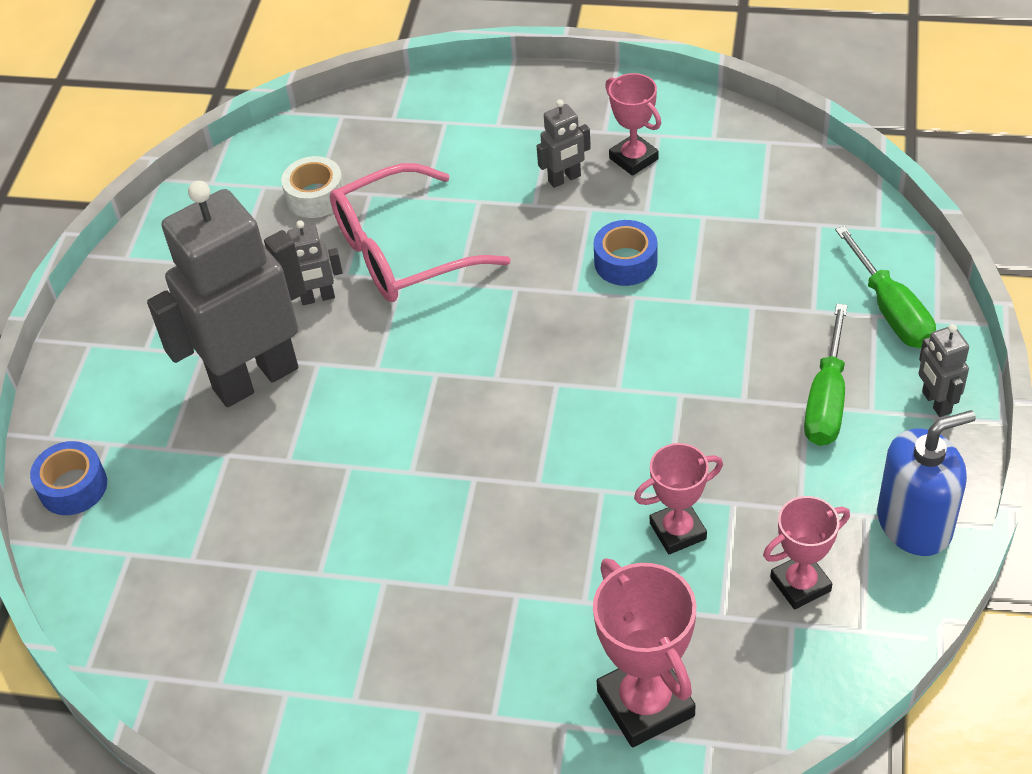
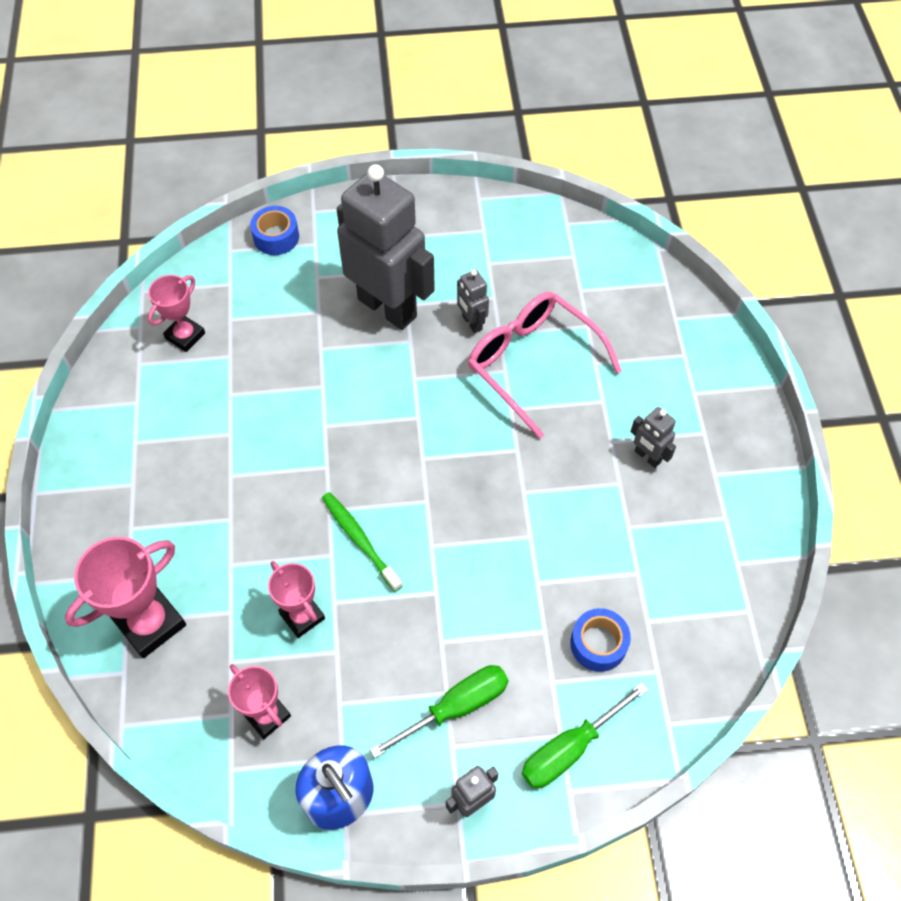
camera: 70 degrees right, 10 degrees up
(315, 196) = (573, 291): white tape -> none
(589, 457) = (359, 540): none -> green toothbrush
(625, 262) = (566, 523): blue tape -> blue tape (598, 644)
(633, 159) = (689, 504): pink trophy -> pink trophy (185, 336)
(826, 399) = (455, 707): green screwdriver -> green screwdriver turned 150 degrees clockwise

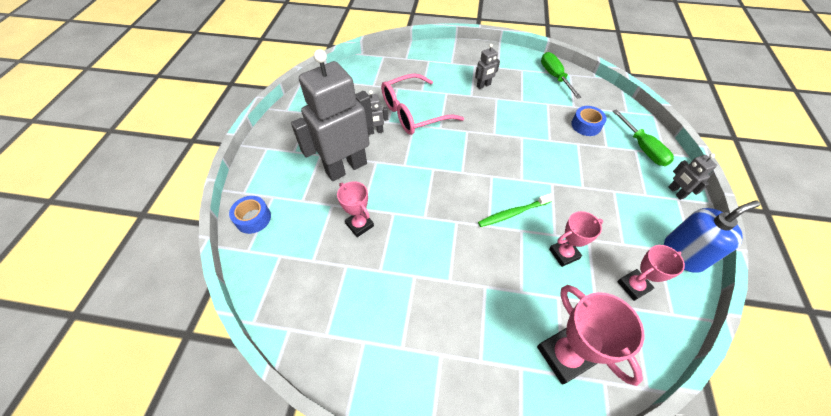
camera: 75 degrees left, 5 degrees down
(185, 336) = (314, 294): pink trophy -> pink trophy (359, 225)
(455, 707) = (623, 188): green screwdriver -> green screwdriver (554, 77)

